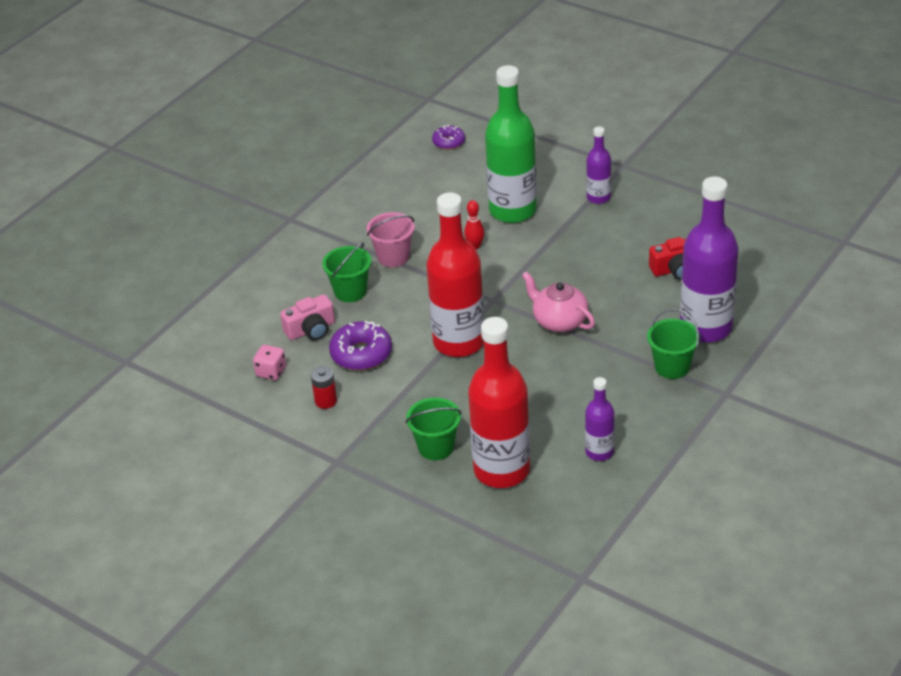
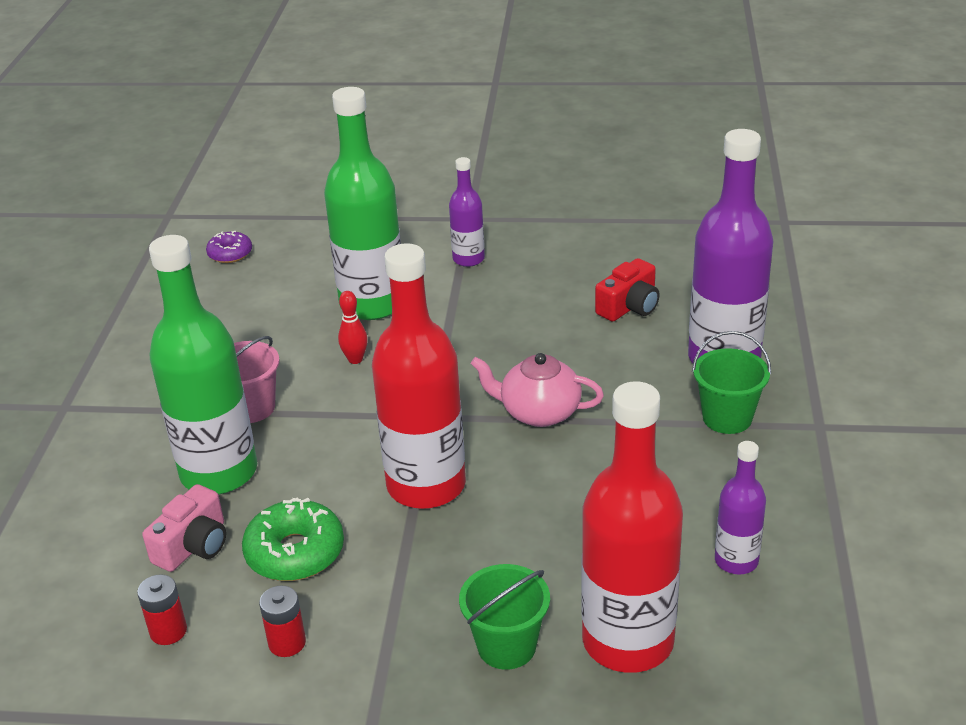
camera: 30 degrees left, 5 degrees down
(271, 372) = (168, 631): pink dice -> red battery
(350, 291) = (219, 472): green bucket -> green bottle
(361, 354) = (295, 552): purple donut -> green donut

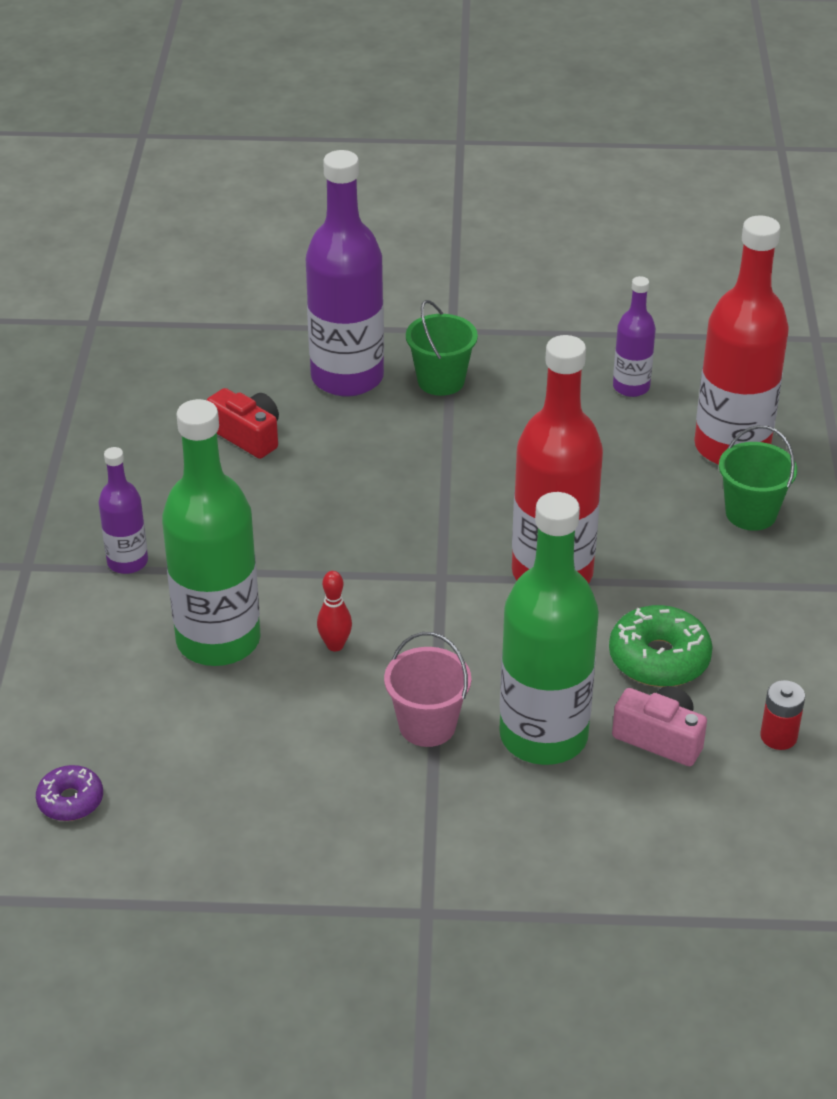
camera: 95 degrees left, 5 degrees up
(287, 643) = (775, 650): red battery -> none
(538, 412) = (433, 499): pink teapot -> none

